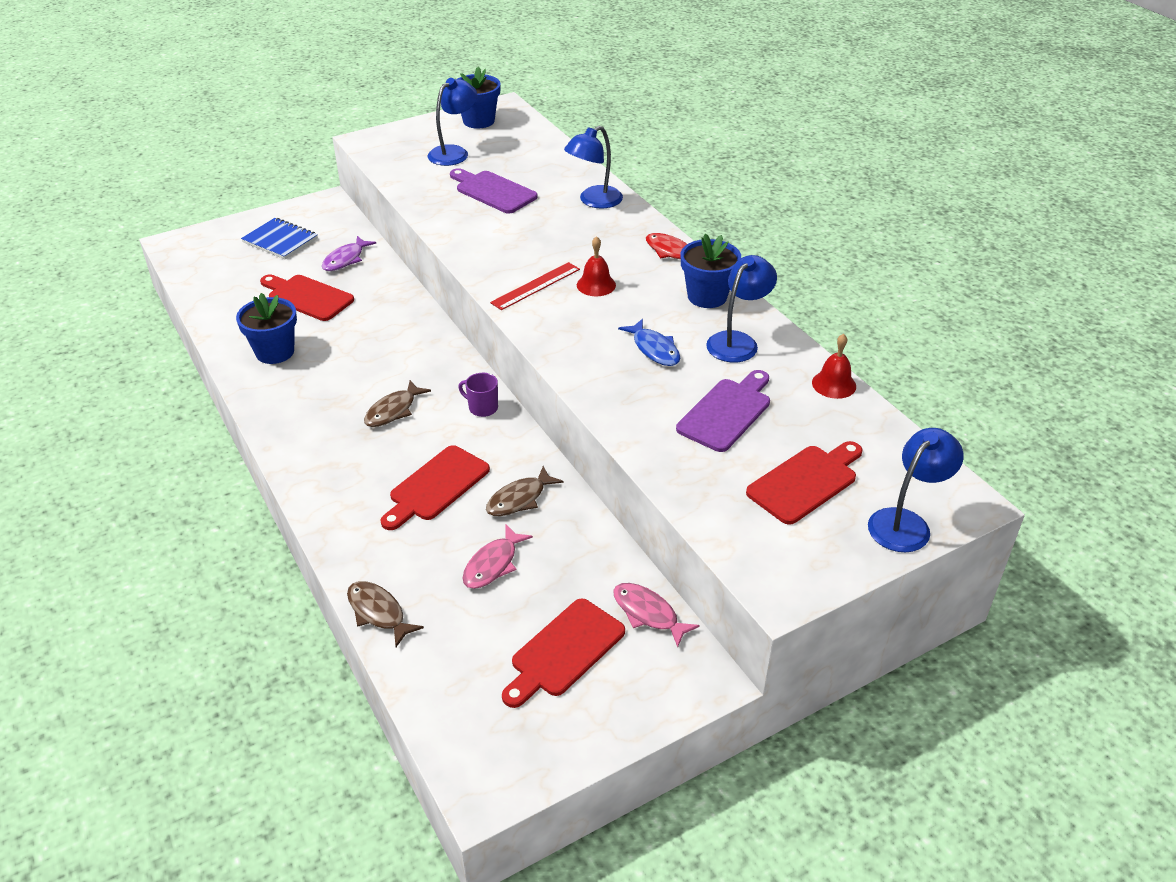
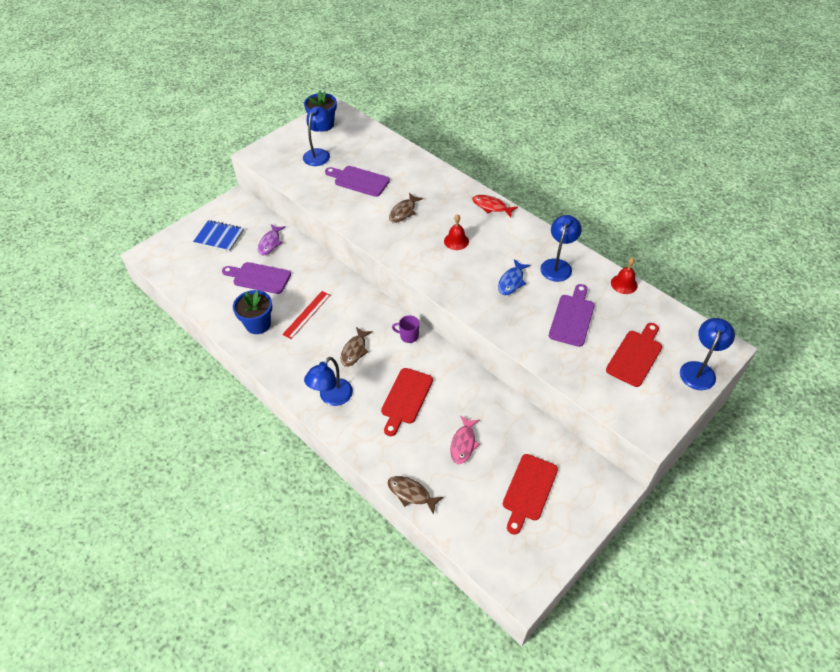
camera: 15 degrees left, 10 degrees up
(307, 297) = (259, 277): red cutting board -> purple cutting board
(519, 499) = (459, 395): brown fish -> brown fish (403, 212)
(536, 286) = (420, 249): red ruler -> red ruler (307, 314)
(594, 201) = (426, 176): blue lamp -> blue lamp (331, 397)
(648, 613) = (565, 453): pink fish -> none
(654, 349) = (511, 281): blue fish -> blue fish turned 75 degrees clockwise
(707, 296) = (526, 236): blue flower pot -> none

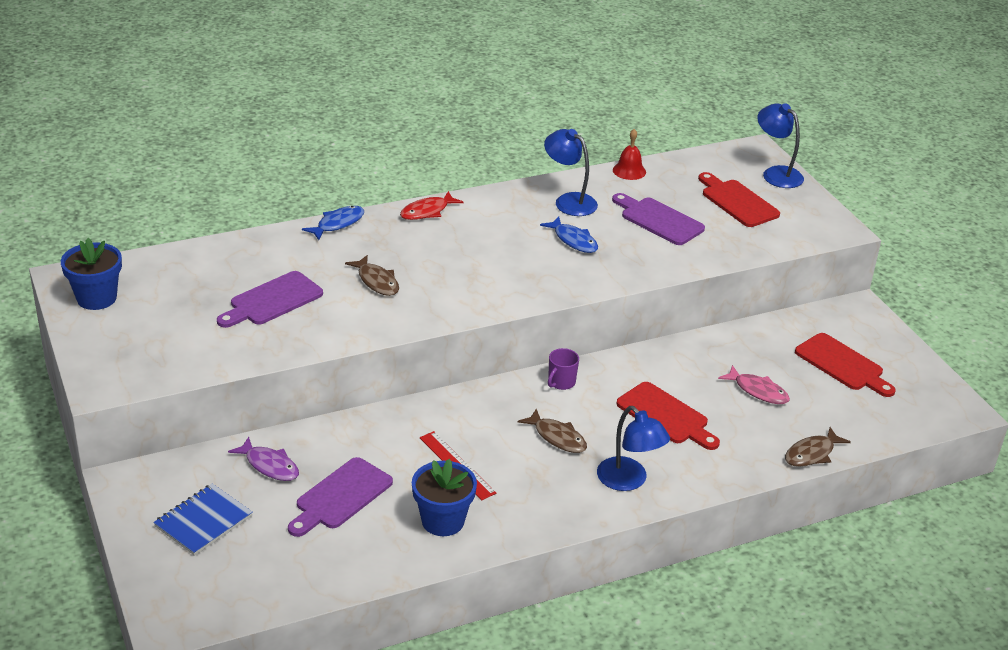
camera: 70 degrees left, 15 degrees down
(319, 154) = (169, 321): blue lamp -> none
(449, 177) = (338, 224): none -> blue fish
(456, 241) = (470, 257): red bell -> none

